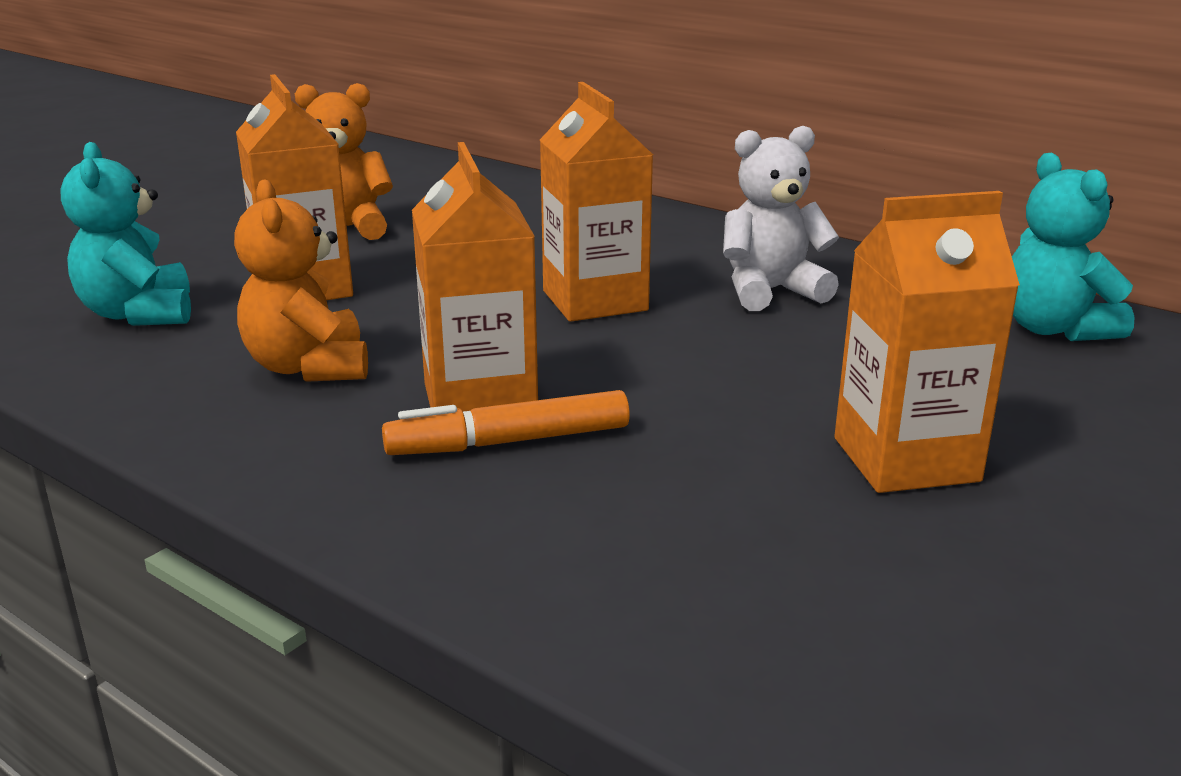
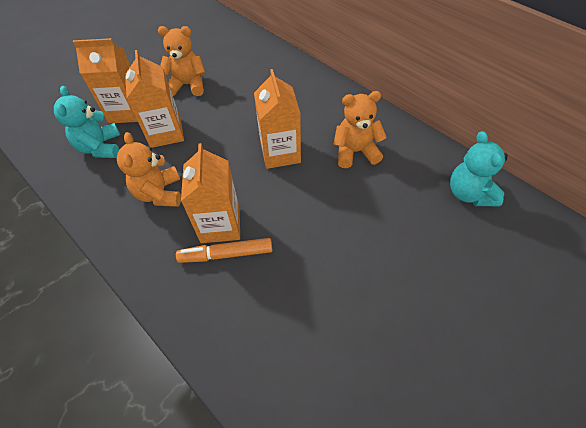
camera: 10 degrees right, 30 degrees up
(770, 291) = (355, 152): white teddy bear -> orange teddy bear
(905, 459) = (375, 284): orange carton -> orange carton (127, 111)

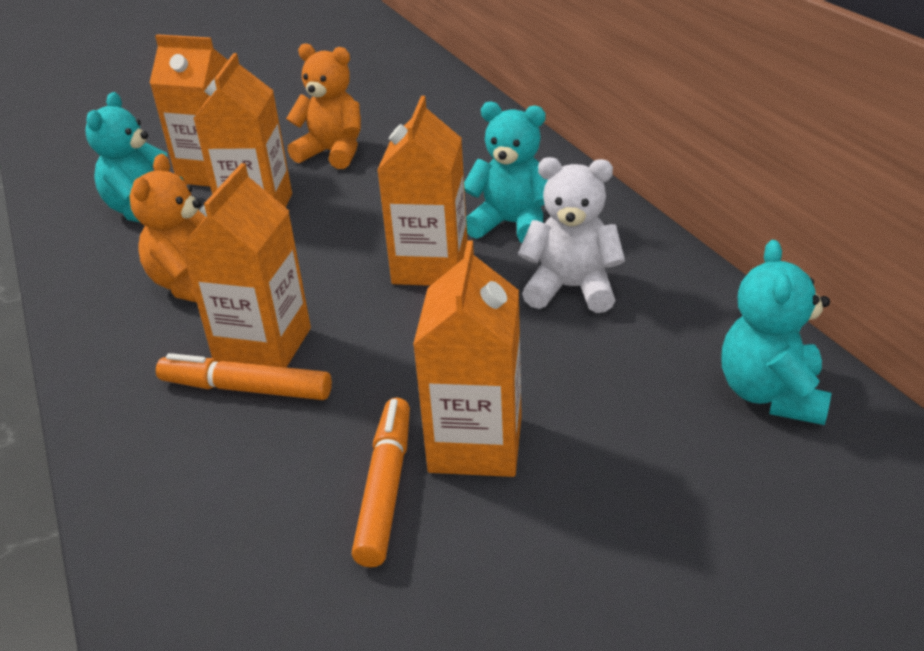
camera: 20 degrees right, 20 degrees down
(307, 116) = (511, 225): none -> turquoise teddy bear
(326, 294) = (385, 488): none -> orange marker
(355, 152) = (571, 289): orange teddy bear -> white teddy bear
(355, 257) = (475, 444): none -> orange carton

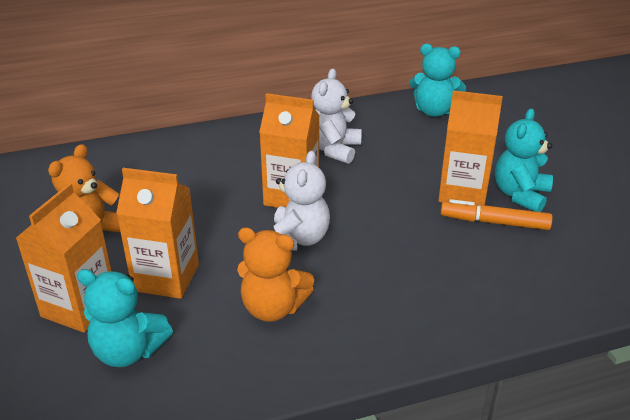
camera: 85 degrees left, 0 degrees up
(246, 389) = (406, 275): orange marker -> none
(263, 346) = (362, 269): orange carton -> none
(329, 285) = (298, 239): none -> white teddy bear
(511, 225) = (254, 161): turquoise teddy bear -> turquoise teddy bear (520, 195)

